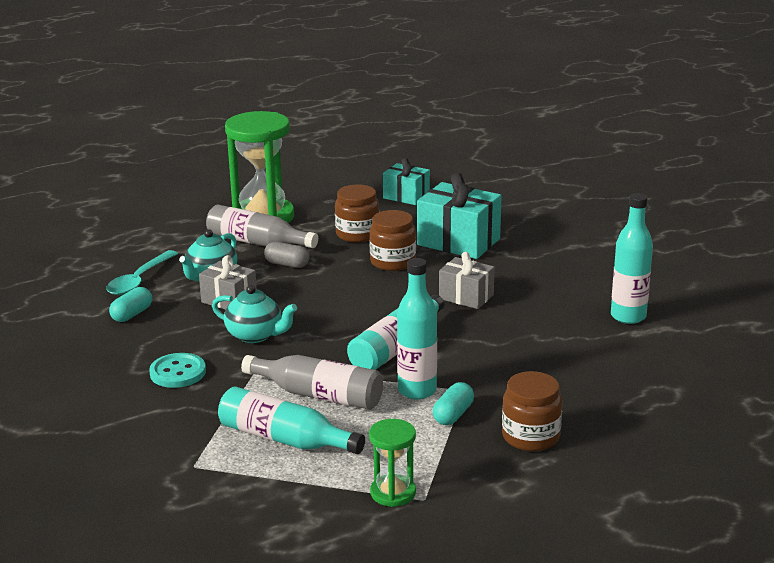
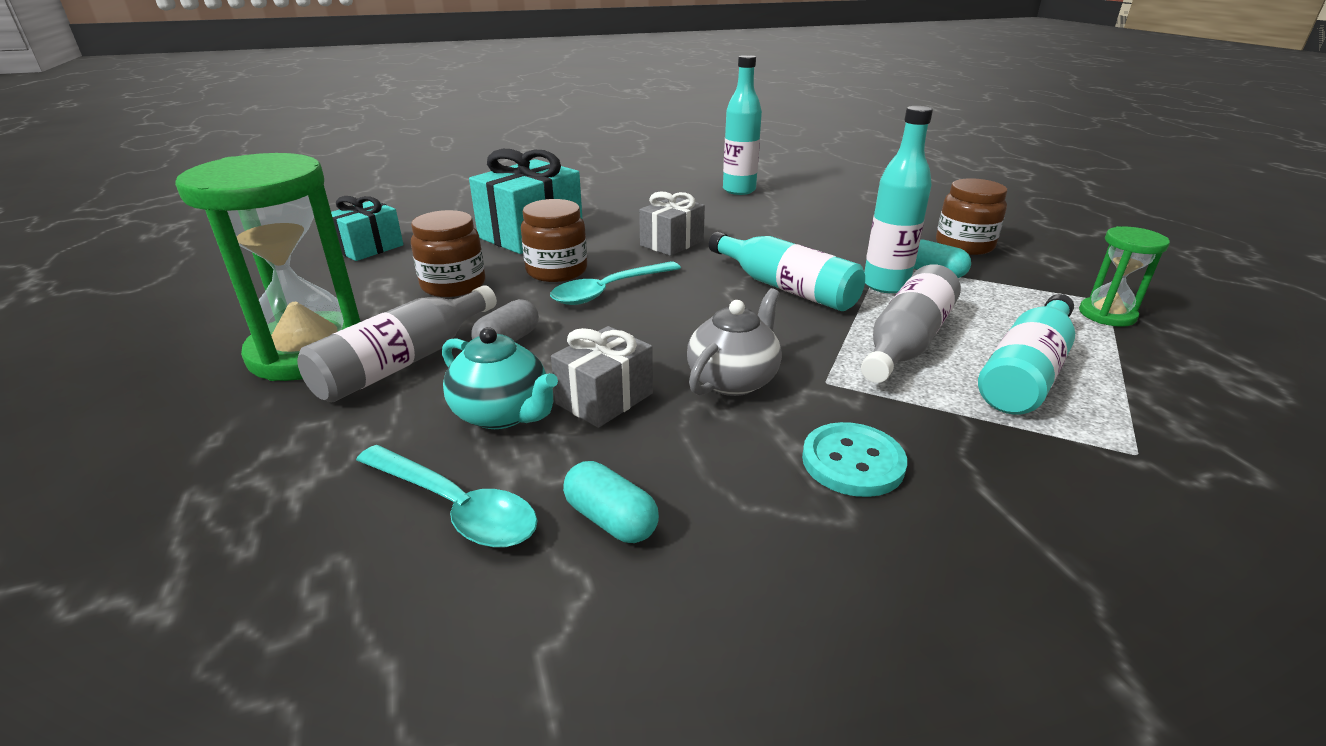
camera: 80 degrees left, 5 degrees up
(255, 335) = (733, 380): turquoise teapot -> grey teapot
(366, 284) = (609, 291): none -> turquoise spoon

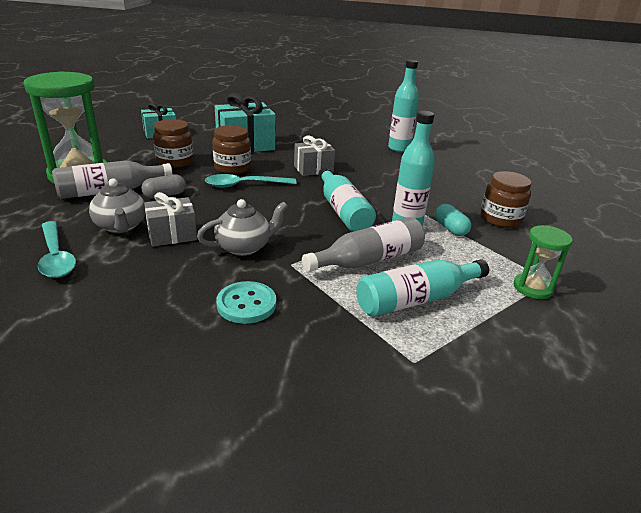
camera: 25 degrees right, 0 degrees up
(502, 414) = (121, 226): turquoise teapot -> grey teapot
(611, 519) = (106, 285): turquoise capsule -> none

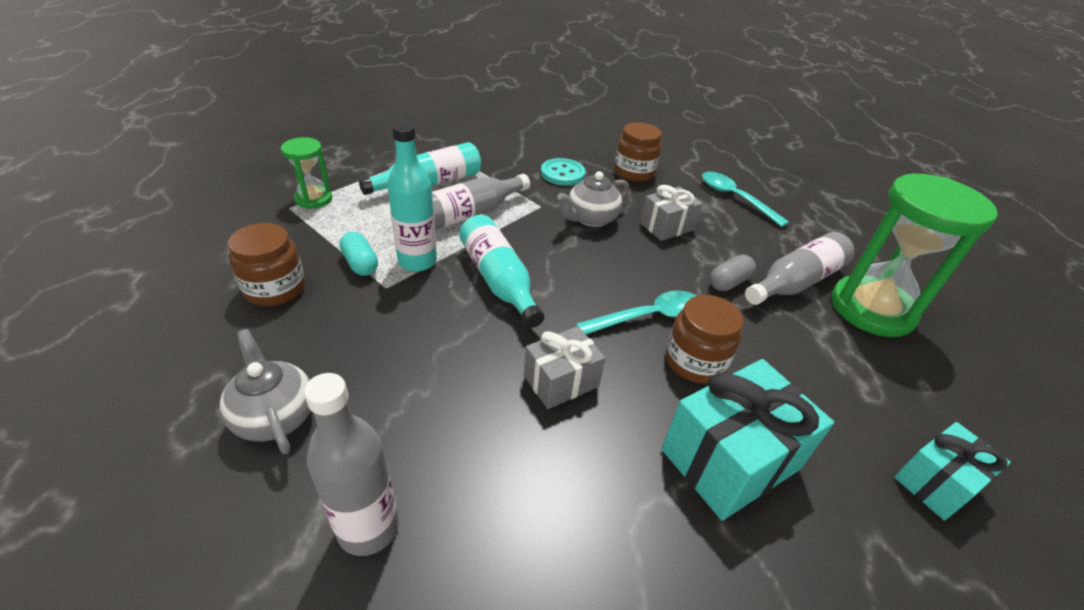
camera: 170 degrees right, 10 degrees up
(121, 226) = (723, 232): grey teapot -> grey teapot (275, 416)
(175, 161) = (794, 366): brown jar -> brown jar (634, 172)
(399, 148) = (368, 528): turquoise bottle -> grey bottle

